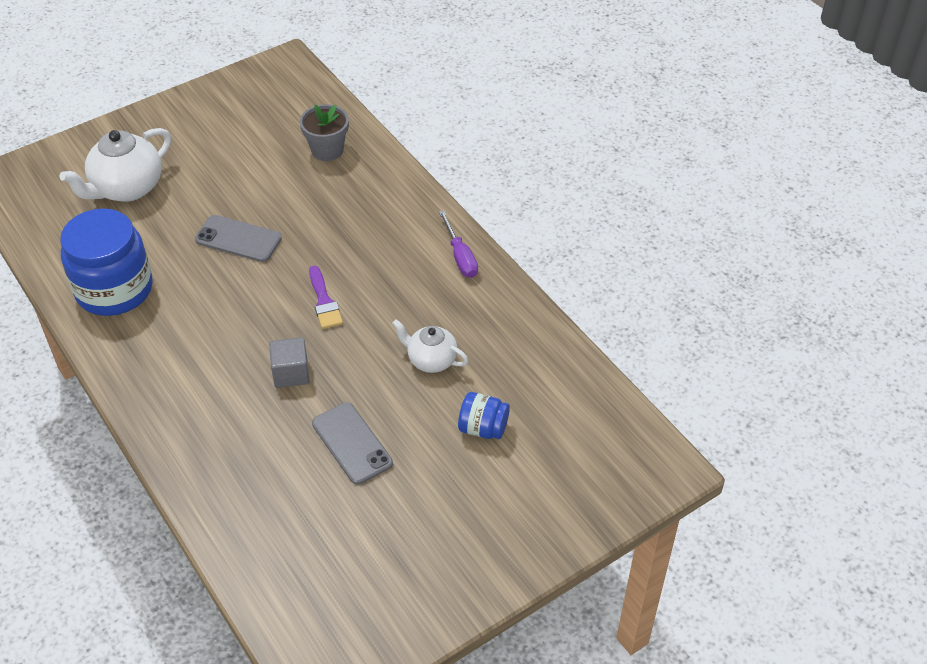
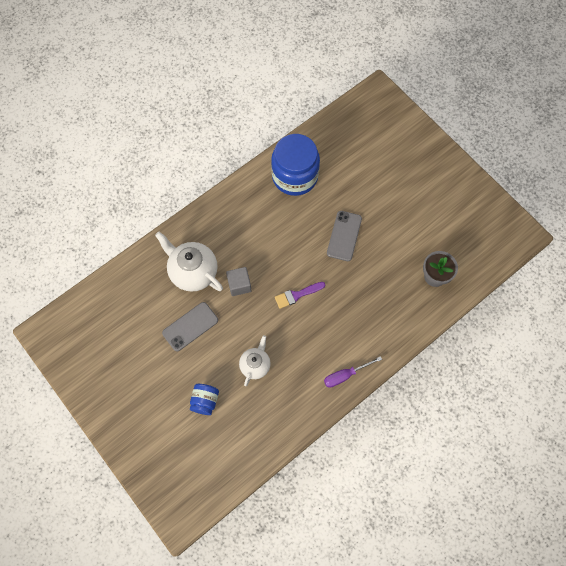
camera: 85 degrees right, 20 degrees up
(127, 188) = (379, 163): white teapot -> white teapot (193, 272)

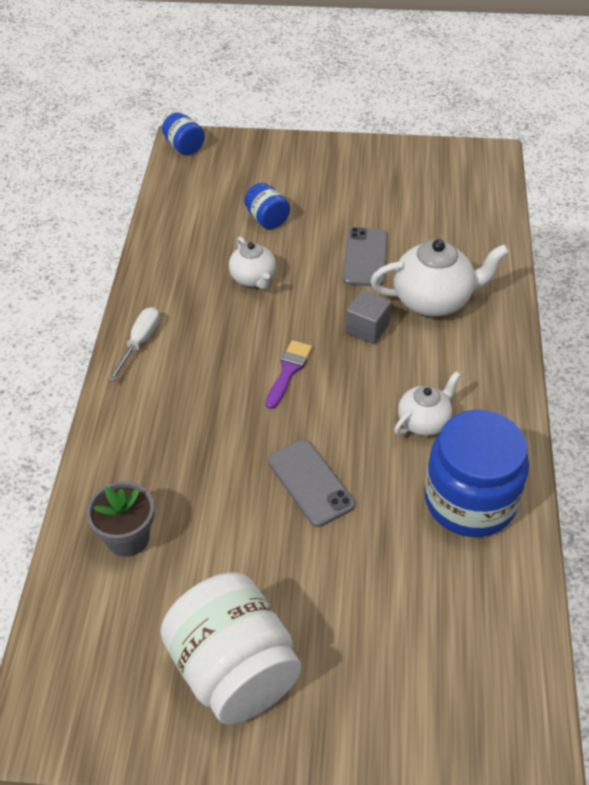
camera: 135 degrees right, 20 degrees down
(184, 514) = (184, 147): none -> blue jar
(271, 220) = (424, 421): none -> white teapot
(345, 375) = (140, 342): purple screwdriver -> white screwdriver
(439, 194) = (234, 670): none -> white jar

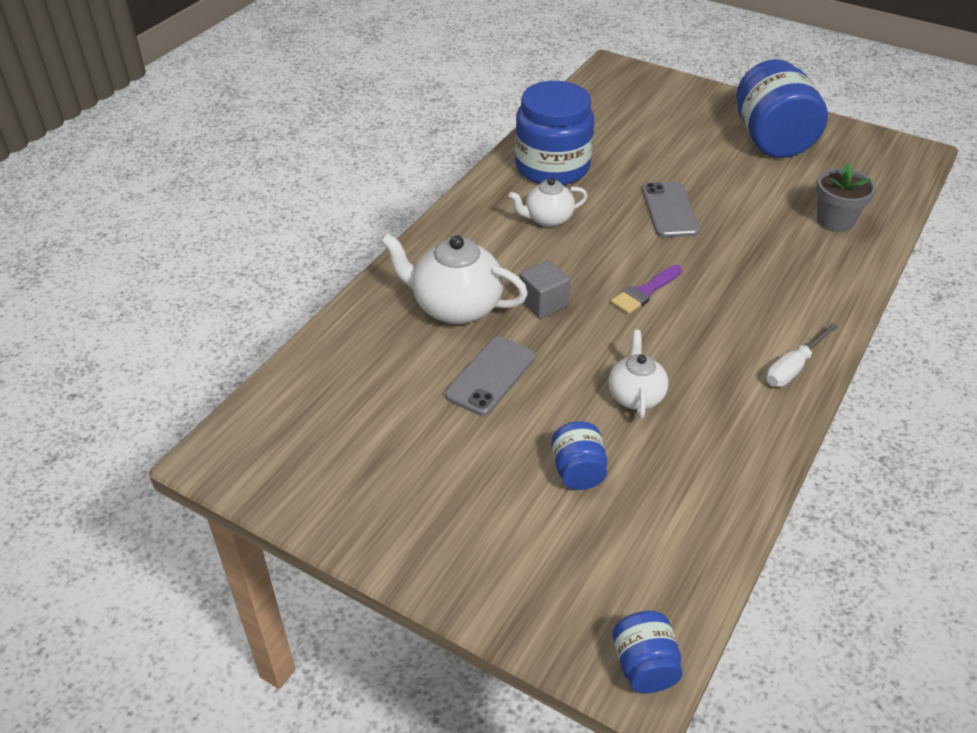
camera: 155 degrees left, 5 degrees down
(234, 670) = (772, 140): white jar -> blue jar

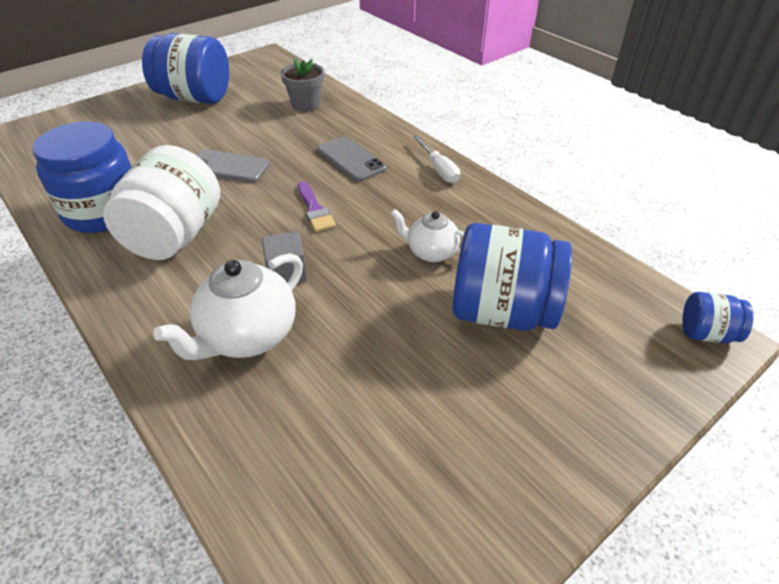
camera: 70 degrees left, 0 degrees up
(491, 376) = (361, 336): grey phone -> grey phone (351, 159)
(547, 219) = (175, 236): white teapot -> white jar
(578, 471) = (502, 311): blue jar -> blue jar, size x2.07

